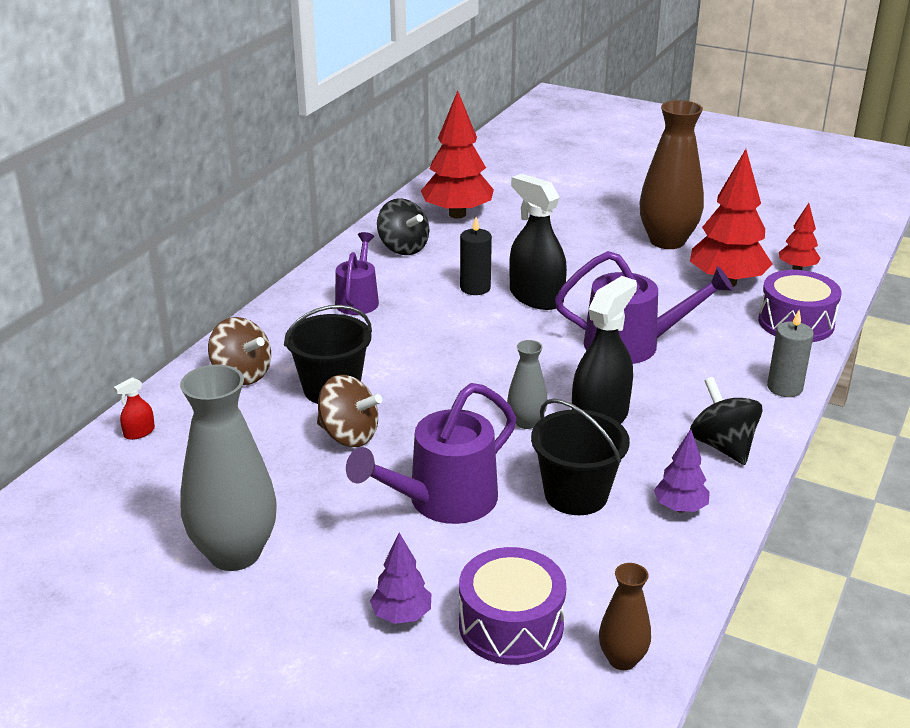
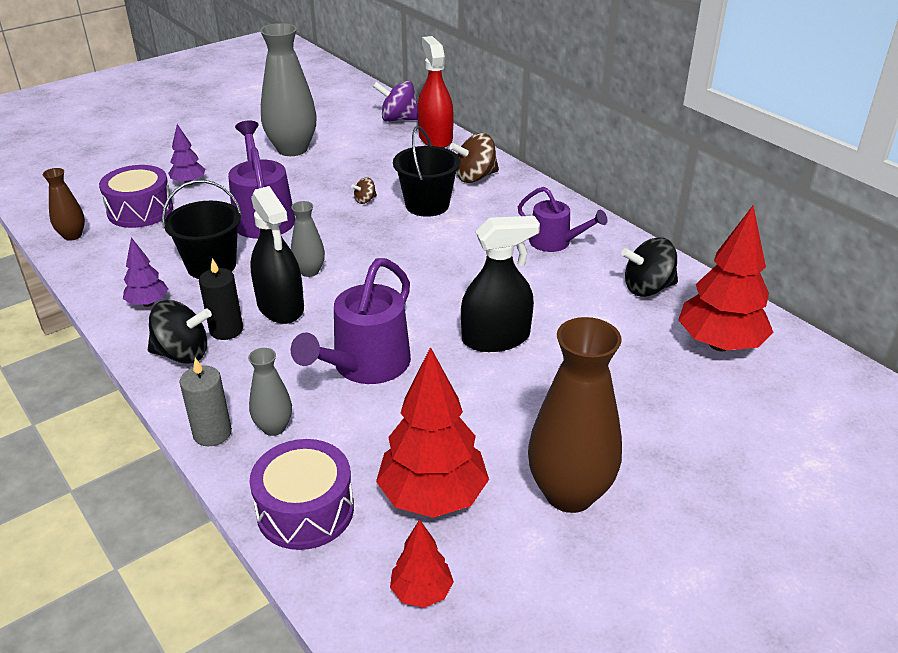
camera: 115 degrees right, 5 degrees up
(82, 484) = (398, 119): none -> purple spinning top
(139, 432) = (435, 138): red spray bottle -> red spray bottle, size x2.37
(349, 435) = (365, 200): brown spinning top -> brown spinning top, size x0.50
(475, 288) = (538, 308): black candle -> black candle (226, 330)
(745, 362) = (274, 427): none -> grey vase

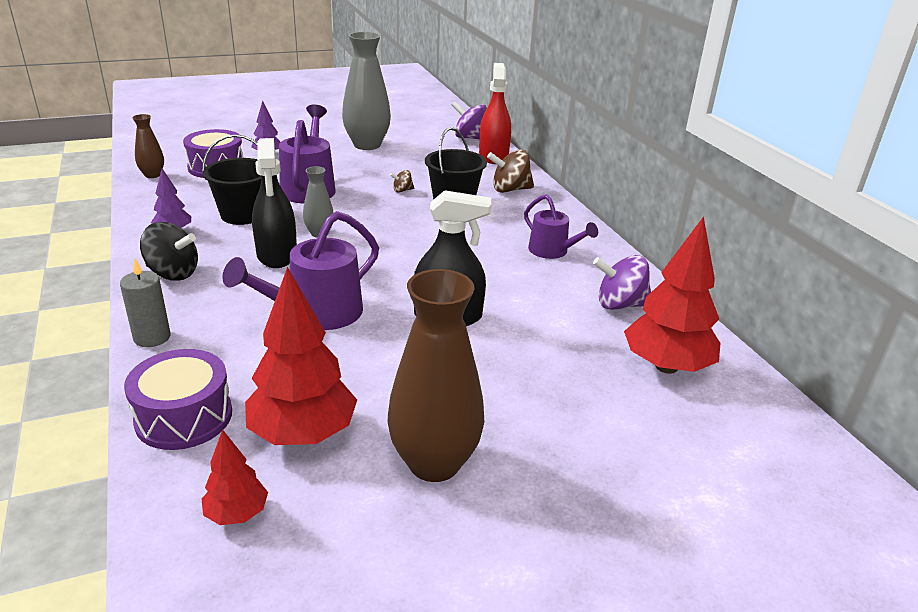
camera: 15 degrees right, 5 degrees down
(226, 330) = (220, 263): black candle -> none
(274, 427) = (205, 344): grey vase -> none
(647, 288) = (620, 304): black spinning top -> purple spinning top

